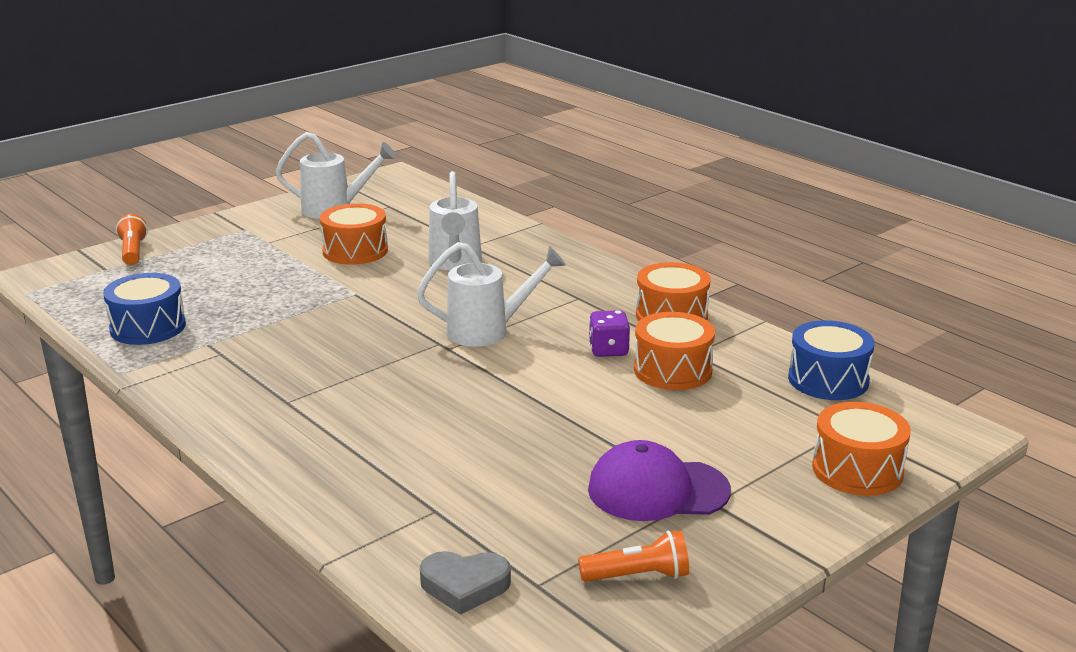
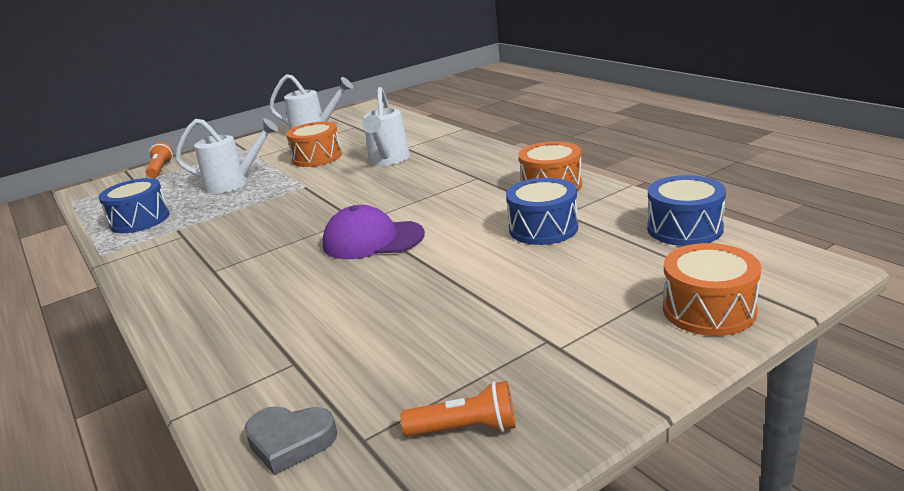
camera: 10 degrees right, 0 degrees up
(487, 331) = (396, 207): white watering can -> white watering can (234, 183)
(608, 350) = (491, 215): purple dice -> none
(657, 490) = (506, 337): purple cap -> purple cap (373, 240)
(672, 370) = (543, 228): orange drum -> blue drum

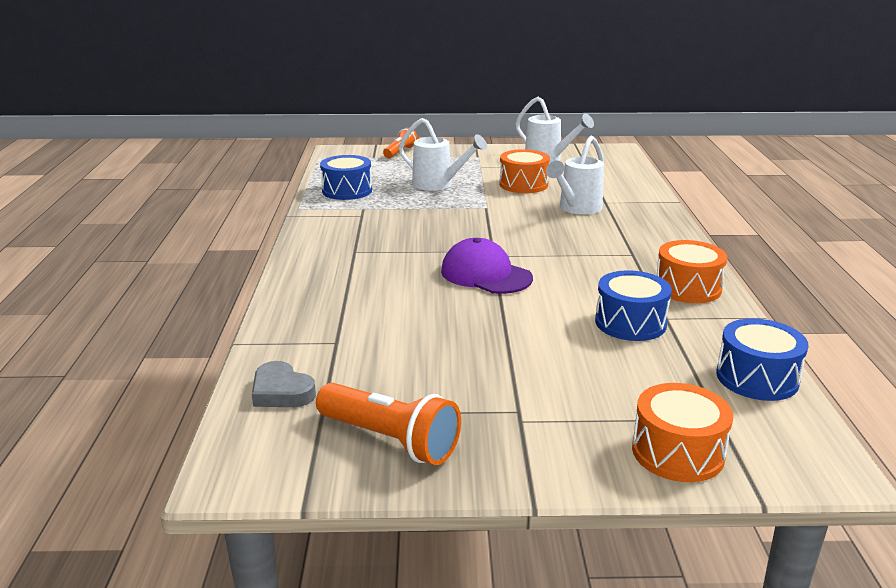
camera: 30 degrees right, 0 degrees up
(466, 429) = (390, 440): orange flashlight -> orange flashlight, size x1.60

